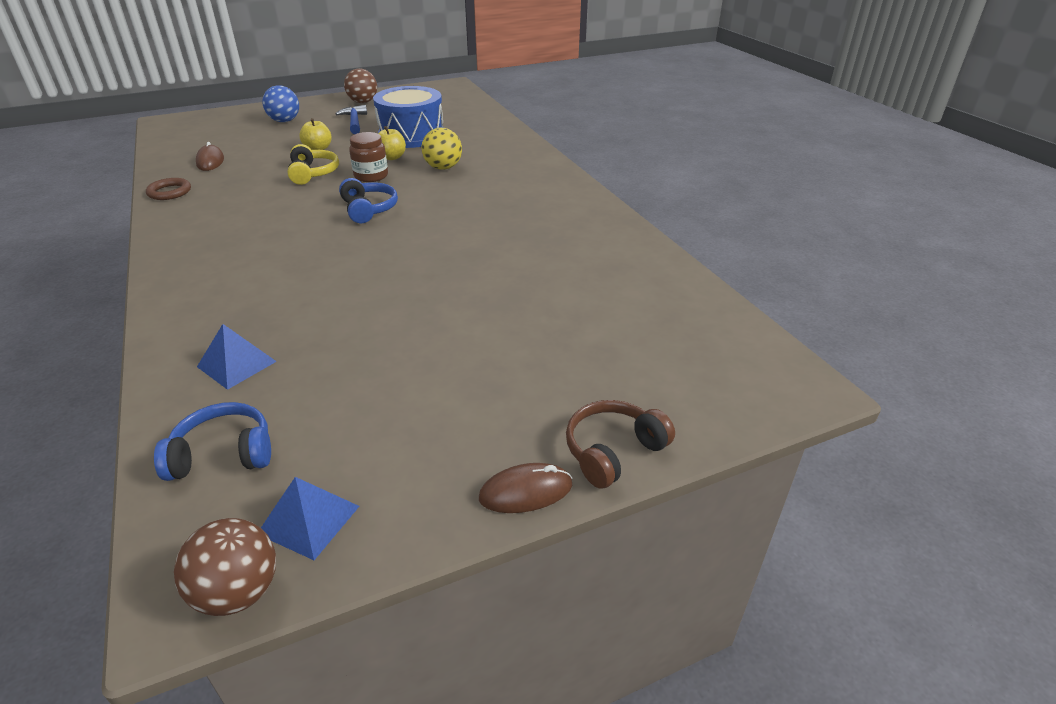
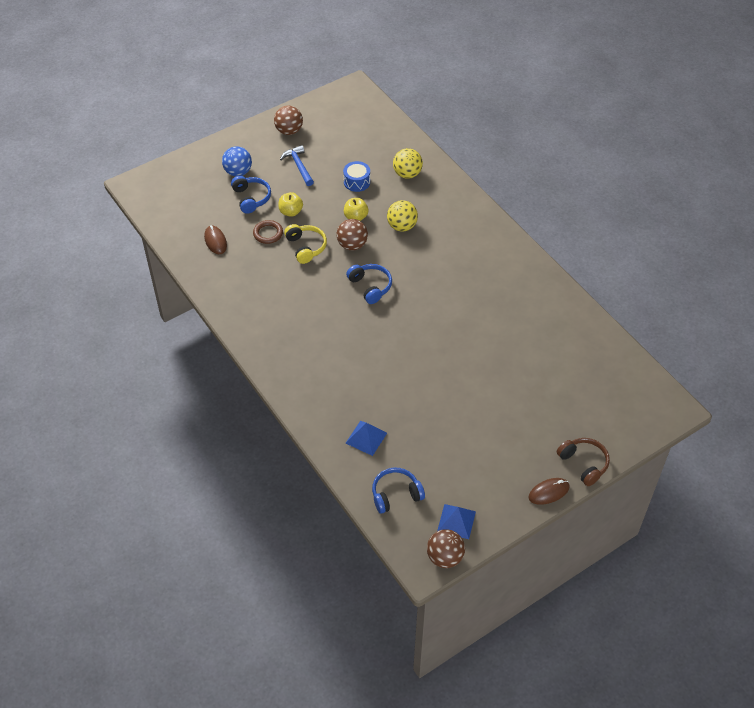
camera: 10 degrees left, 15 degrees up
(169, 192) = (212, 285): brown ring -> brown ring (268, 233)
(282, 137) = (251, 198): none -> blue headphones
(371, 176) = (352, 245): brown jar -> brown ball
(411, 135) = (357, 182): blue drum -> blue drum, size x0.49
(474, 134) = (407, 174): none -> yellow ball
(613, 451) = (583, 464): brown headphones -> brown headphones turned 105 degrees clockwise

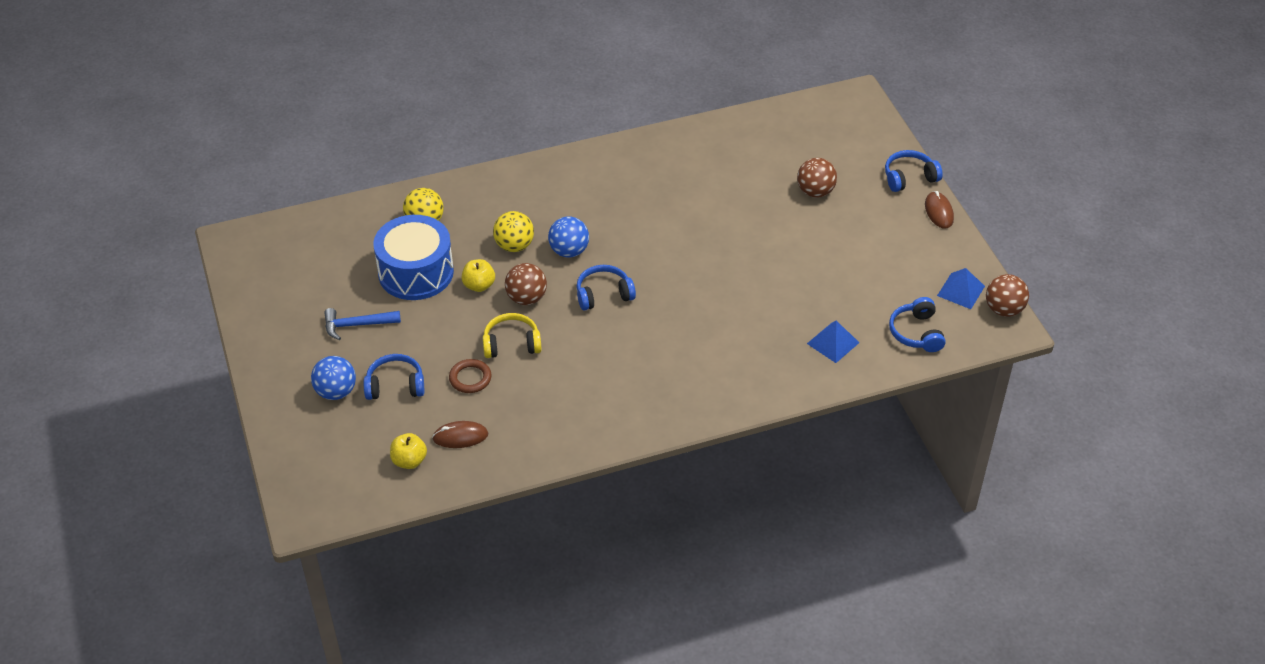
camera: 75 degrees left, 5 degrees down
(289, 131) = (281, 323): brown ball -> brown ball (815, 192)
(291, 212) = (440, 348): yellow apple -> yellow apple (409, 461)
(357, 182) = (416, 272): blue drum -> blue drum, size x2.03
(408, 257) = (569, 251): none -> blue ball
(583, 464) = (909, 177): brown headphones -> blue headphones

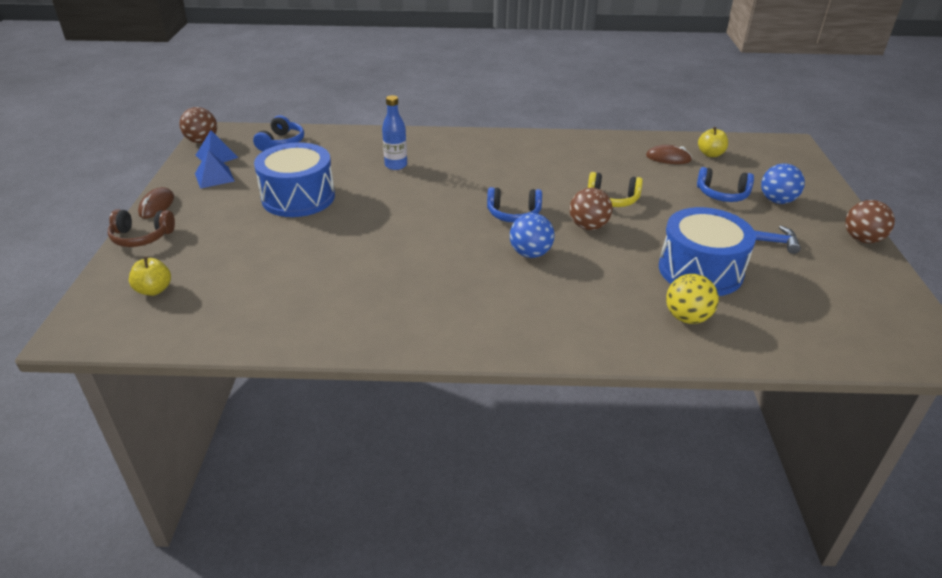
camera: 160 degrees left, 10 degrees down
(470, 378) = (654, 186): brown ring -> none
(479, 285) = (633, 245): yellow apple -> yellow apple (154, 290)
(514, 246) = (586, 270): yellow ball -> none
(762, 332) = (396, 165): none -> blue bottle
(815, 192) = (244, 247): brown ball -> brown ball (862, 239)
(821, 258) = (298, 197): none -> blue drum
(833, 343) = (348, 149): blue pyramid -> blue pyramid (214, 177)
(909, 177) = (141, 237): blue headphones -> brown headphones

